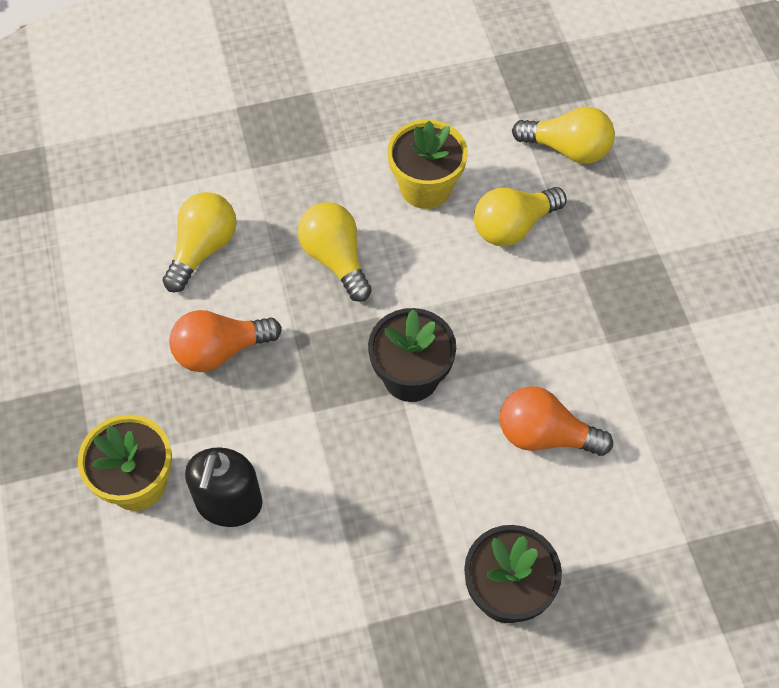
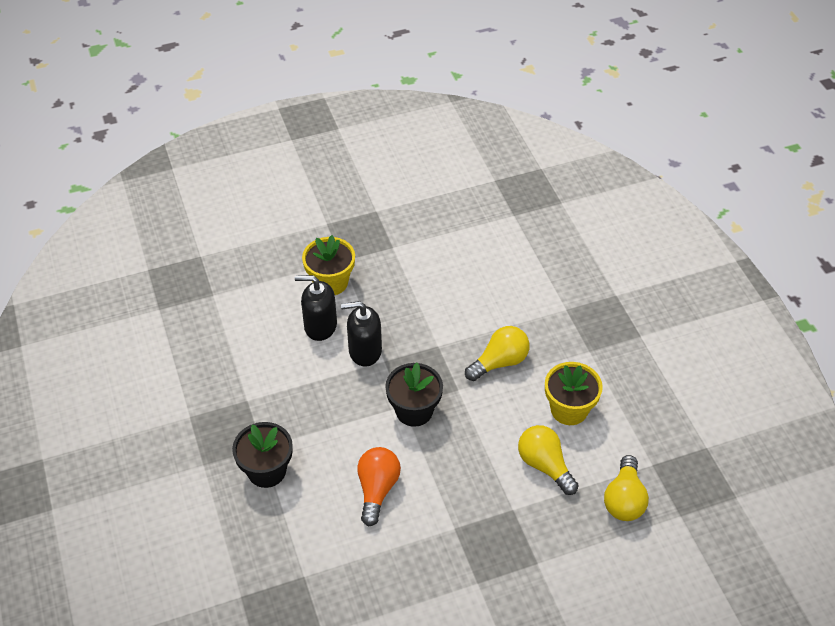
camera: 85 degrees right, 10 degrees down
(202, 249) = (495, 291): yellow light bulb -> none
(220, 350) = (422, 309): orange light bulb -> none
(290, 438) = (364, 351): none -> black soap dispenser

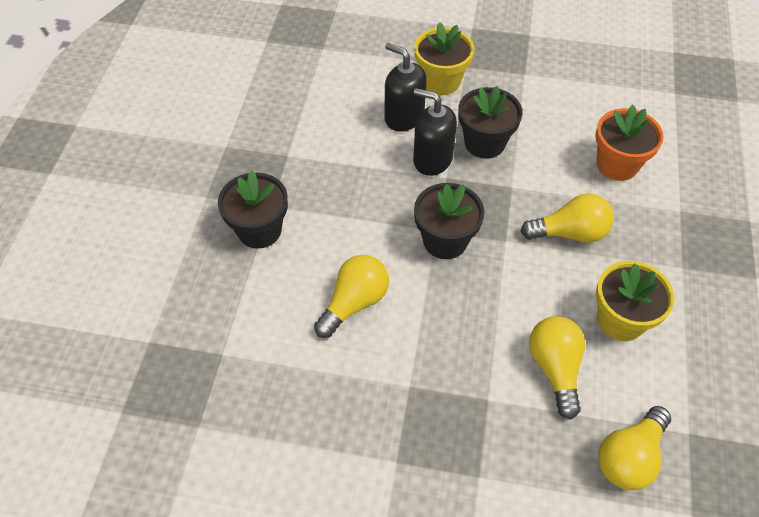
camera: 30 degrees right, 5 degrees up
(377, 489) = (354, 303): orange light bulb -> yellow light bulb
(396, 319) = (484, 143): none -> black flower pot
(503, 293) = (617, 164): none -> orange flower pot

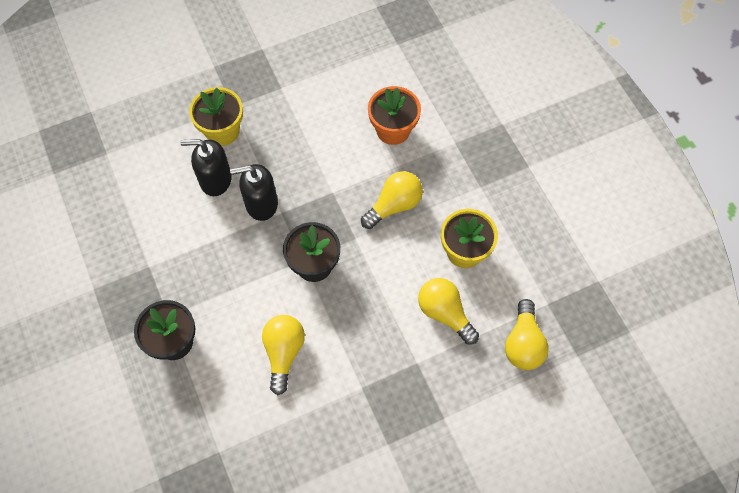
camera: 35 degrees left, 10 degrees up
(484, 143) = (290, 167): black flower pot -> none

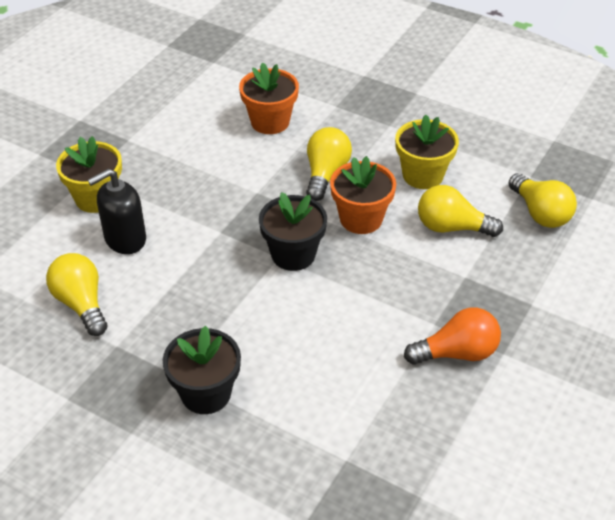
camera: 35 degrees left, 20 degrees down
(261, 204) = (193, 234): black soap dispenser -> none
(284, 353) = (332, 338): yellow light bulb -> yellow light bulb (81, 304)
(356, 422) = (457, 353): none -> orange light bulb
(386, 263) = (361, 219): none -> orange flower pot

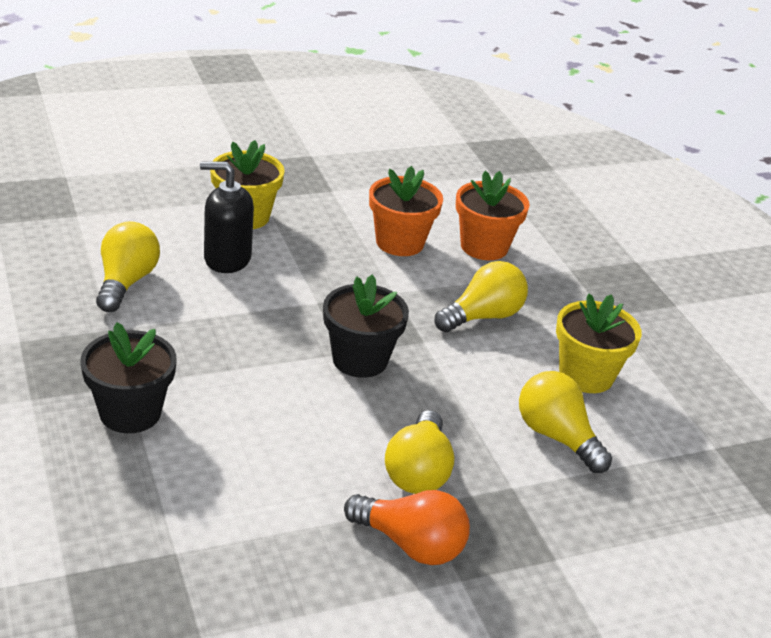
camera: 35 degrees right, 10 degrees down
(361, 219) = (468, 372): orange flower pot -> orange flower pot (399, 242)
(540, 213) = (680, 486): yellow light bulb -> yellow light bulb (418, 471)

